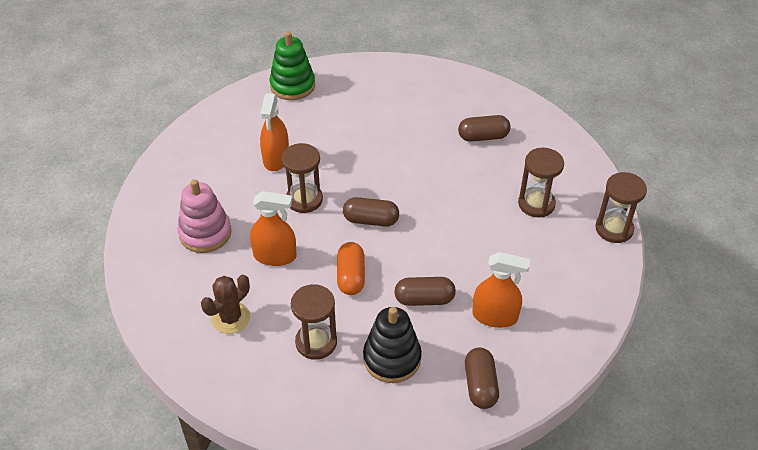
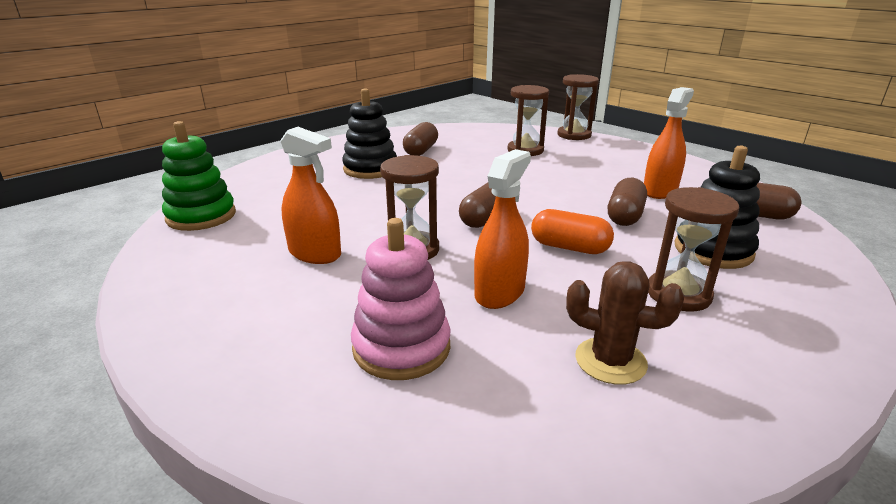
camera: 65 degrees left, 20 degrees down
(230, 318) = (610, 361): brown cactus -> brown cactus turned 45 degrees counterclockwise
(420, 124) = (370, 169): none -> black stacking toy

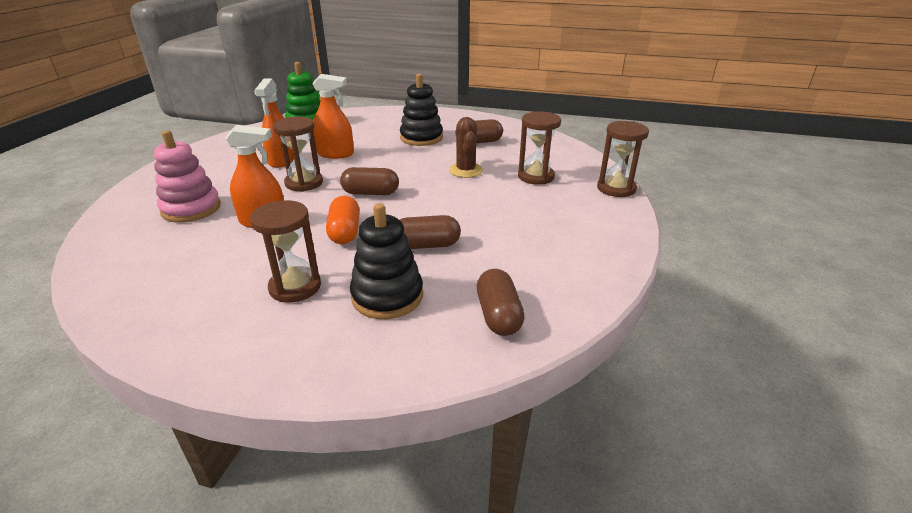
camera: 60 degrees right, 5 degrees up
(610, 361) = (195, 271): brown cactus -> brown cactus (466, 170)
(660, 191) = (507, 254): orange spray bottle -> orange spray bottle (335, 154)

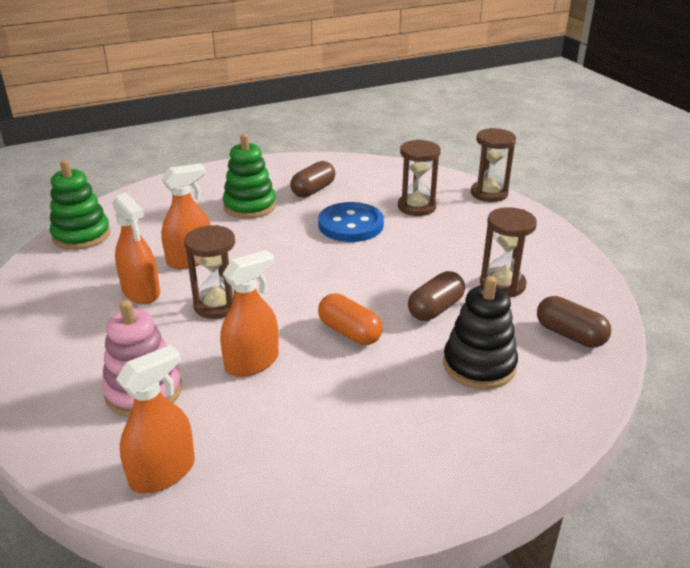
camera: 40 degrees left, 0 degrees up
(123, 252) = (163, 472): none -> orange spray bottle
(295, 287) = (397, 400): brown hourglass -> brown hourglass (502, 284)
(370, 193) = (304, 285): brown capsule -> none
(421, 138) = (250, 206): black stacking toy -> green stacking toy
(466, 170) = (350, 225): brown cactus -> blue button

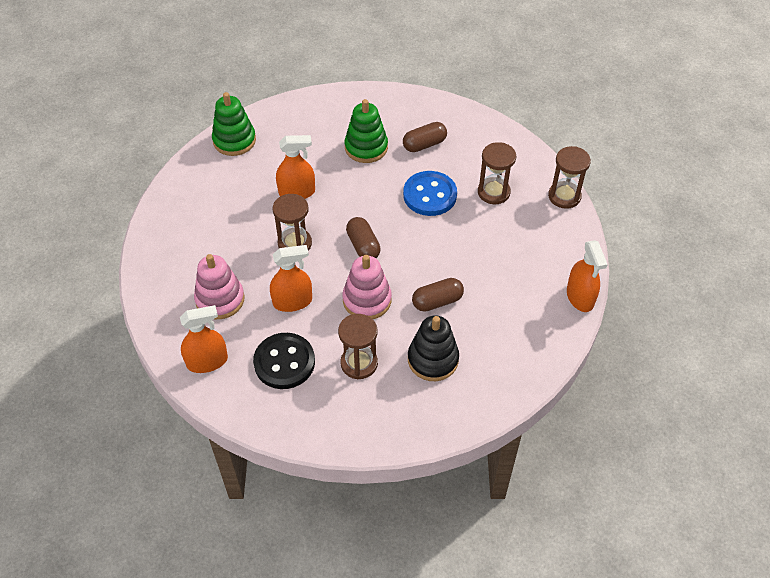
camera: 25 degrees right, 20 degrees up
(141, 292) = (251, 213): orange spray bottle -> orange spray bottle (580, 297)
(284, 433) = (284, 362): none -> black button
(349, 332) = (367, 300): orange capsule -> pink stacking toy
(502, 284) = (501, 297): brown hourglass -> brown hourglass (359, 363)
(570, 335) = (513, 359): brown capsule -> brown capsule (363, 246)

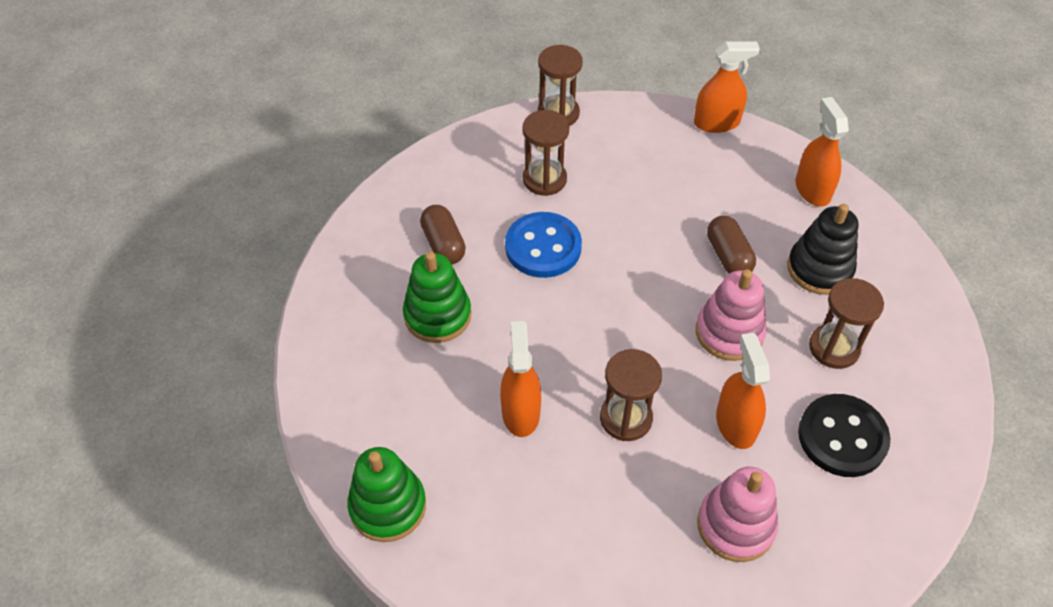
camera: 85 degrees left, 0 degrees up
(207, 361) = (852, 542): orange spray bottle -> orange spray bottle (812, 189)
(363, 246) = (633, 331): brown capsule -> none

